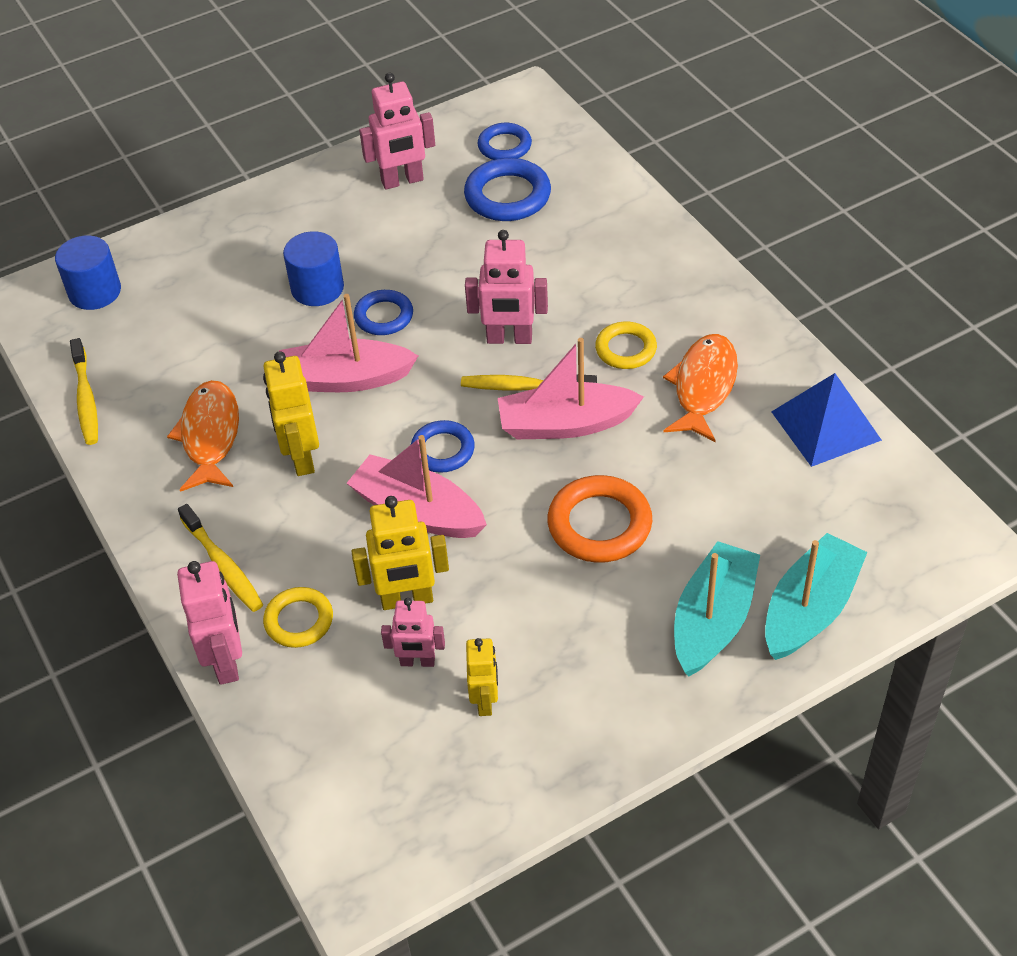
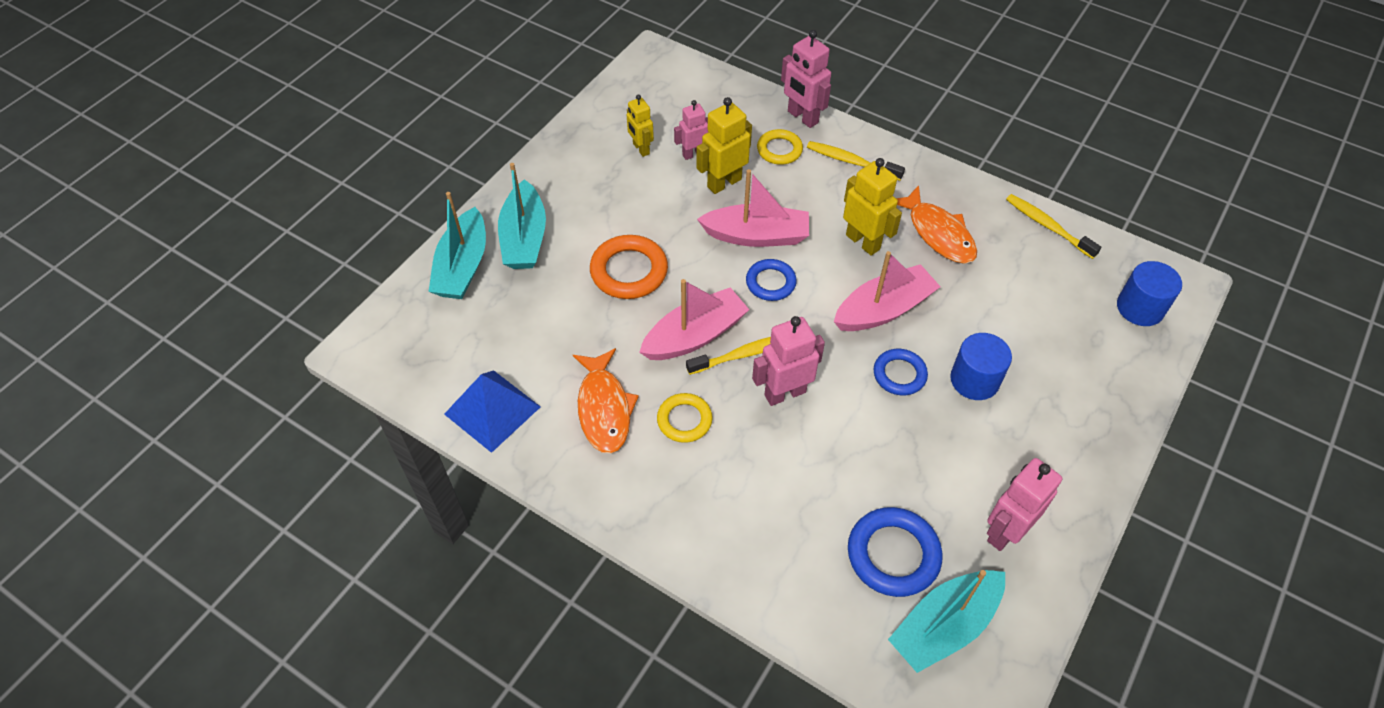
camera: 150 degrees right, 5 degrees up
(504, 146) = (944, 626): blue ring -> turquoise boat

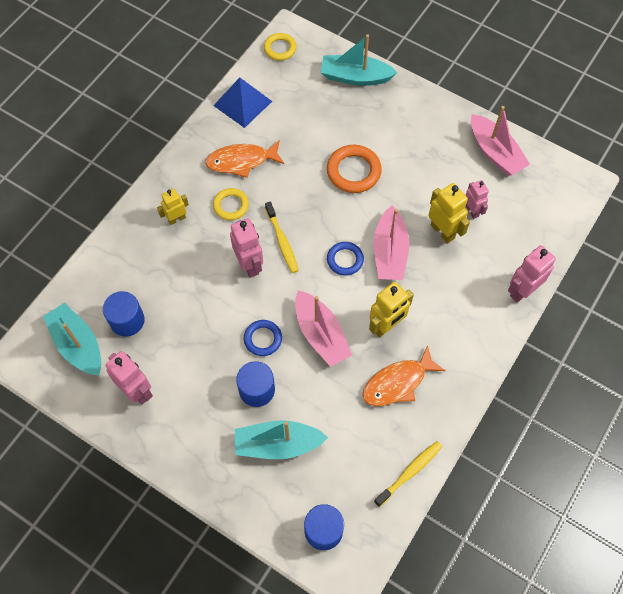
camera: 90 degrees right, 10 degrees up
(524, 238) = (381, 109): turquoise boat -> turquoise boat (278, 444)
(641, 149) = (474, 175): yellow robot -> yellow robot (176, 219)
(695, 335) = (298, 211): pink boat -> pink boat (495, 152)
(779, 150) = (482, 271): yellow ring -> yellow ring (280, 48)
(851, 162) = (473, 325): yellow toothbrush -> none
(893, 554) = (127, 320): blue ring -> blue cylinder

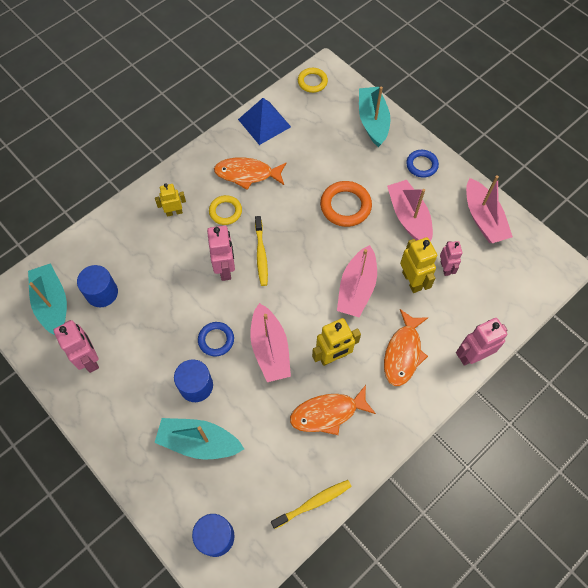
camera: 15 degrees right, 0 degrees up
(345, 260) = (313, 285): blue ring -> blue ring (421, 165)
(355, 77) = (372, 121): turquoise boat -> turquoise boat turned 60 degrees clockwise
(421, 168) = (408, 217): none -> pink boat
(454, 305) = (403, 353): none -> orange fish

